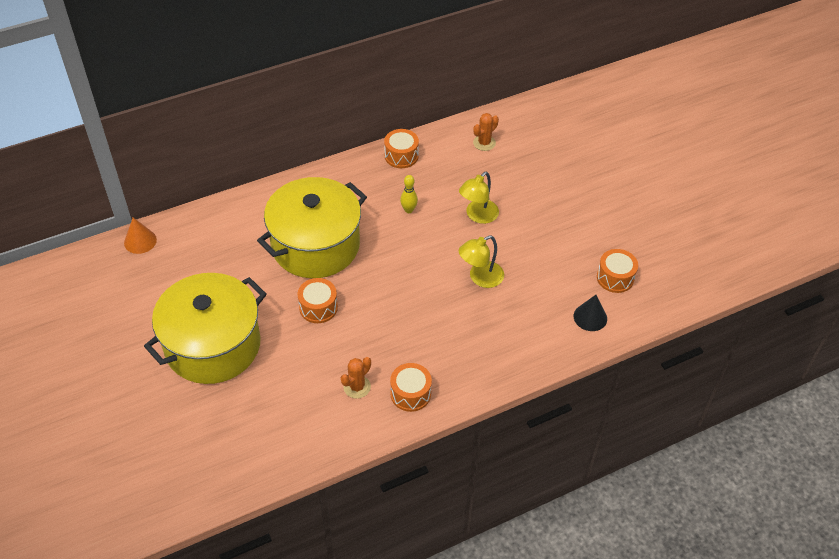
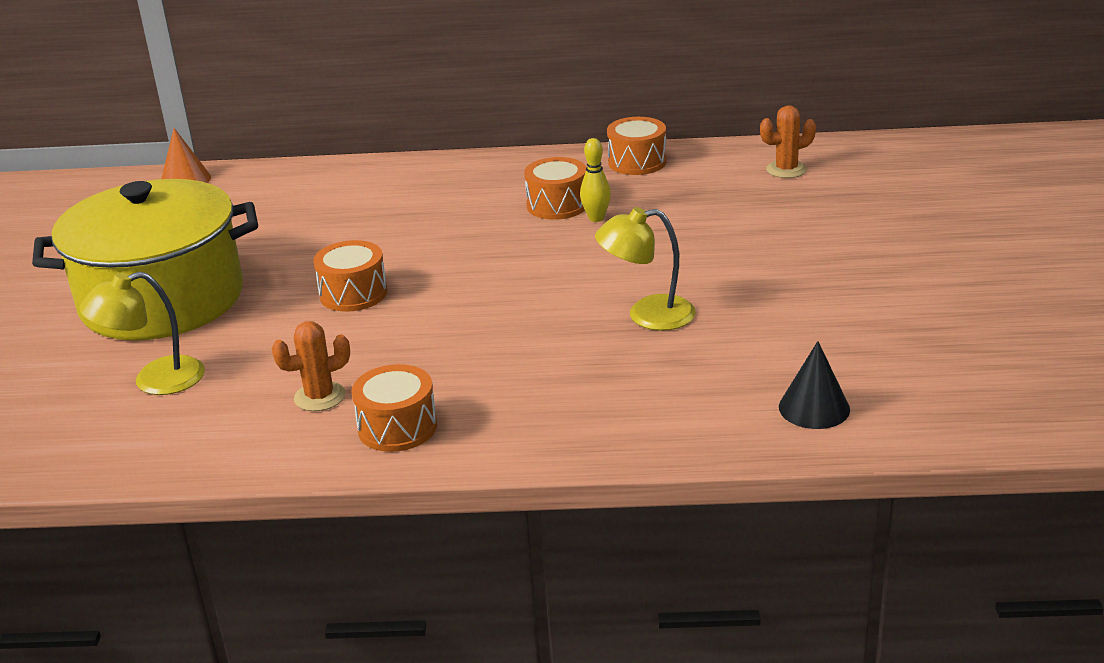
camera: 30 degrees right, 20 degrees down
(315, 245) = (417, 228): yellow pot -> none
(478, 216) = (706, 244): yellow lamp -> yellow lamp (154, 380)
(615, 278) = (905, 367): orange drum -> orange drum (557, 205)

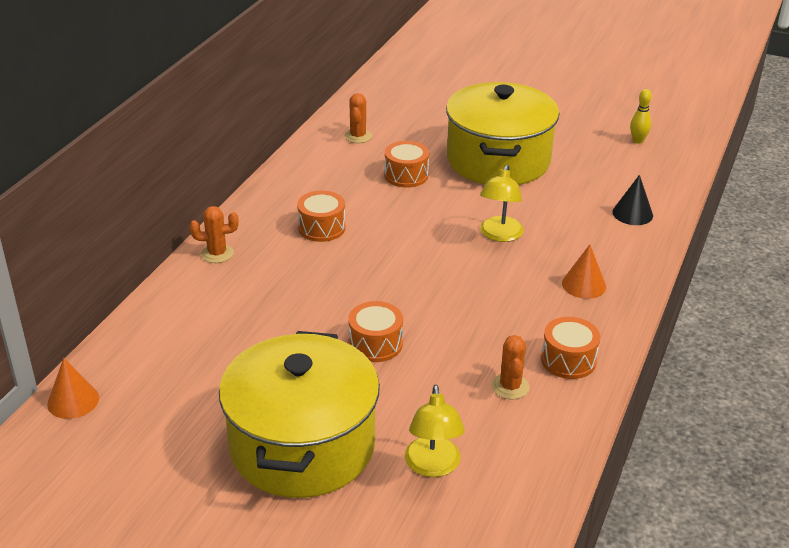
camera: 70 degrees left, 5 degrees up
(458, 169) = (217, 253): none -> orange cactus
(581, 404) = (584, 285): none -> orange cone
(596, 218) = (356, 218): yellow bowling pin -> yellow bowling pin (638, 141)
(637, 162) = (289, 181): orange drum -> orange drum (406, 175)
(841, 270) = (498, 160): none -> yellow pot

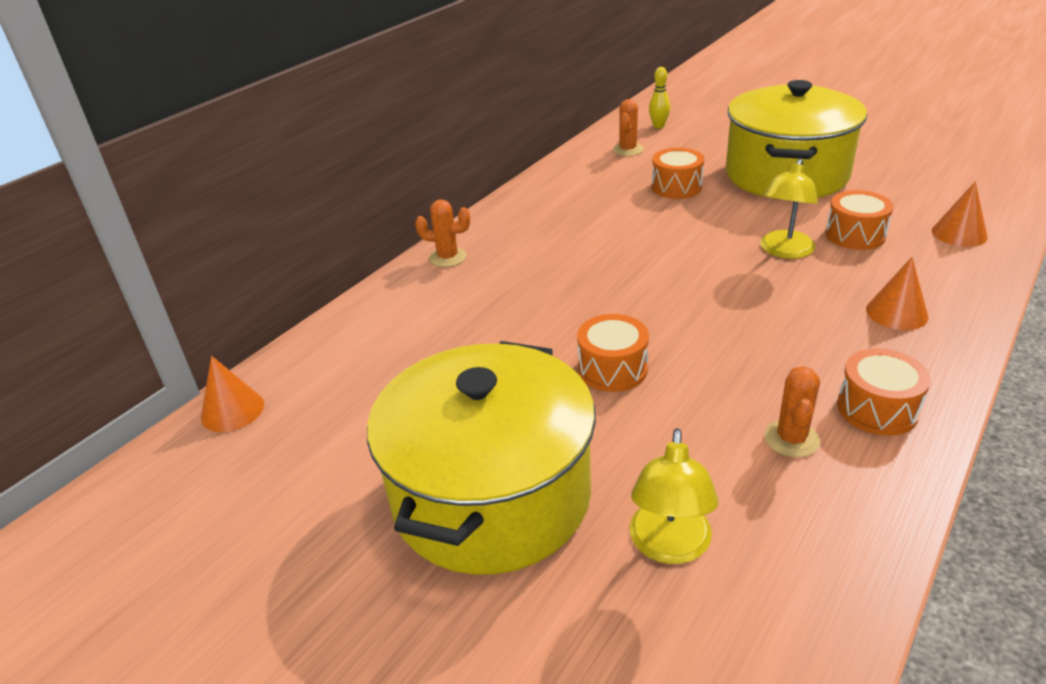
camera: 15 degrees right, 0 degrees up
(321, 228) = (571, 236): orange drum -> orange drum (855, 235)
(632, 213) = (959, 233): black cone -> orange cone
(638, 141) = (959, 158): yellow bowling pin -> yellow bowling pin (658, 126)

